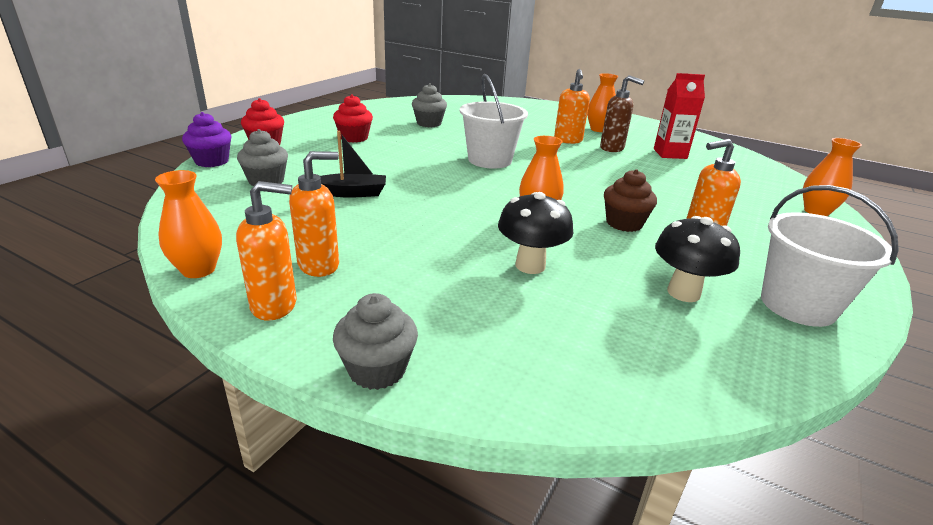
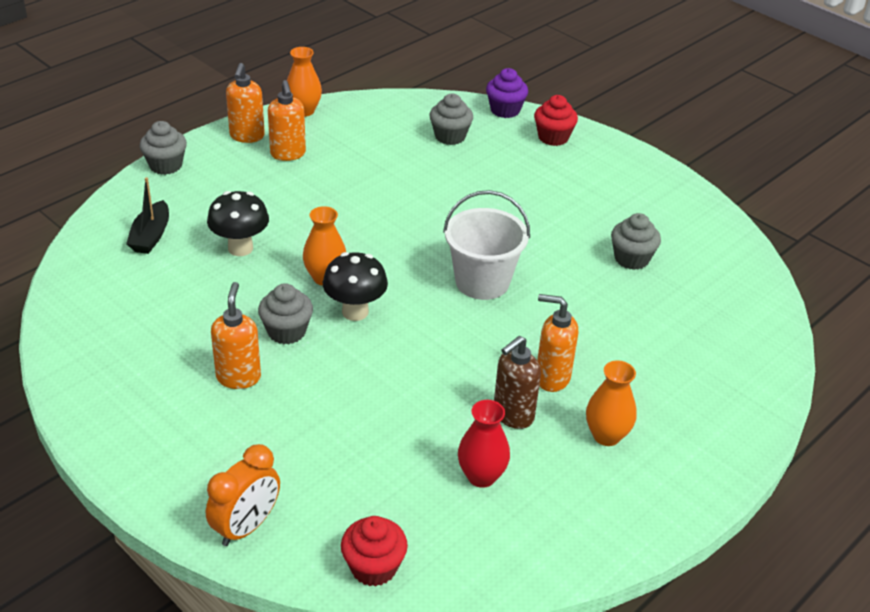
camera: 105 degrees right, 10 degrees up
(351, 193) = (410, 178): black boat -> black boat (151, 236)
(354, 138) = (571, 193): red cupcake -> red cupcake (373, 567)
(624, 223) = (286, 331): brown cupcake -> grey cupcake
(670, 154) = (481, 476): red carton -> red vase
(683, 293) = (160, 317): black mushroom -> black mushroom (355, 312)
(797, 305) = (106, 377): white bucket -> none
(816, 211) = (246, 527): orange vase -> orange clock

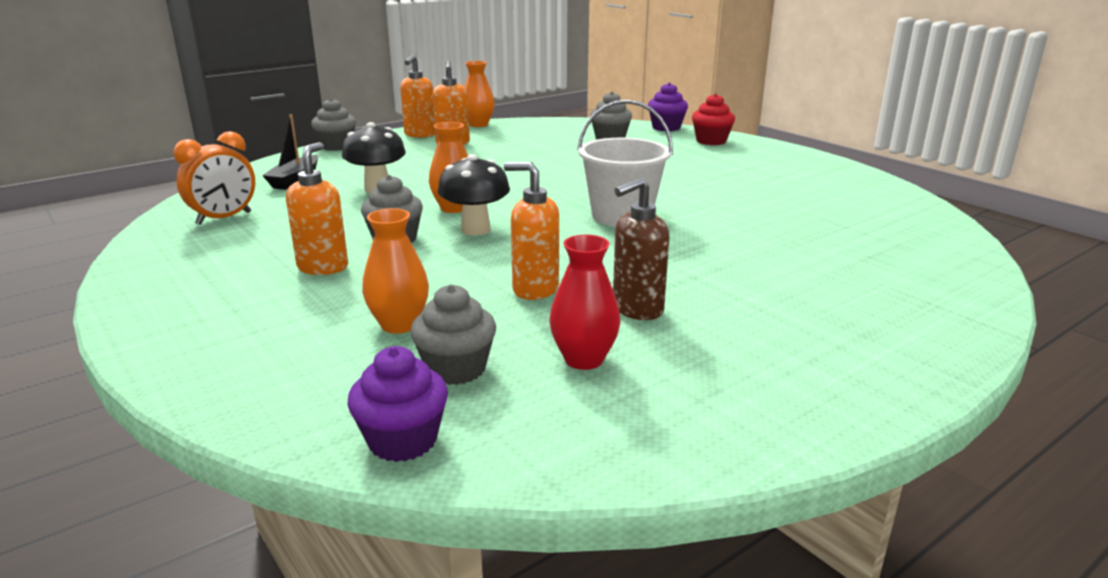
camera: 10 degrees right, 15 degrees down
(246, 527) = (252, 388): orange clock -> orange clock (224, 218)
(373, 567) = (402, 440): red cupcake -> purple cupcake
(551, 378) = (690, 283): orange soap dispenser -> orange soap dispenser (535, 289)
(606, 436) = (758, 332): orange vase -> orange vase (399, 324)
(631, 259) = (790, 207): grey cupcake -> grey cupcake (456, 369)

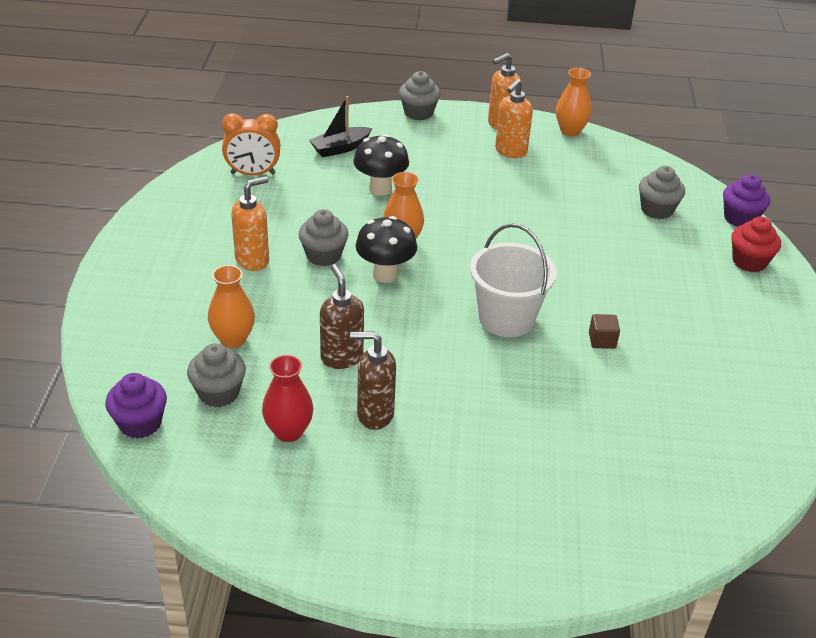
camera: 40 degrees right, 15 degrees up
(535, 289) = (341, 357): orange soap dispenser -> brown soap dispenser
(707, 201) = (602, 340): none -> brown cube

